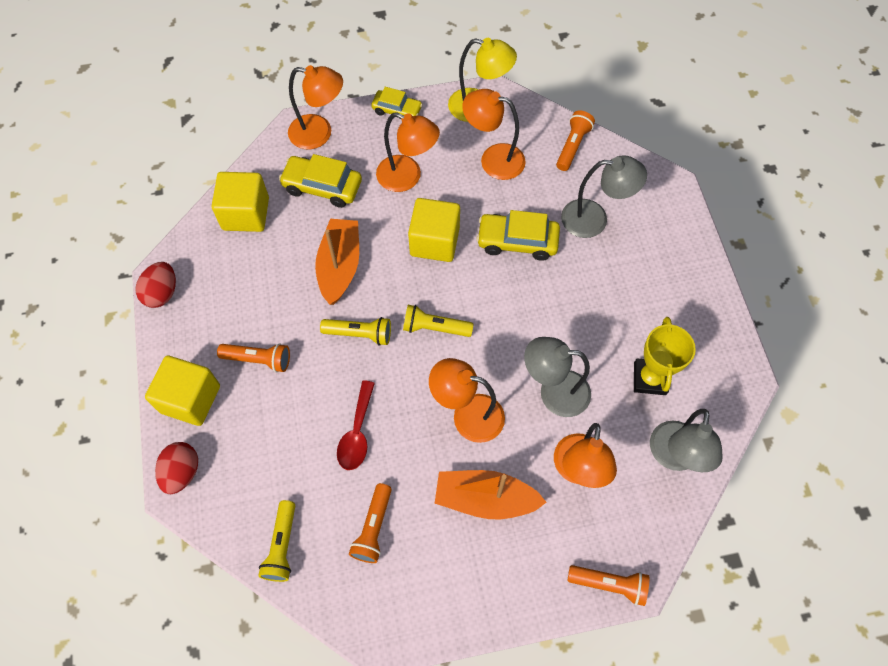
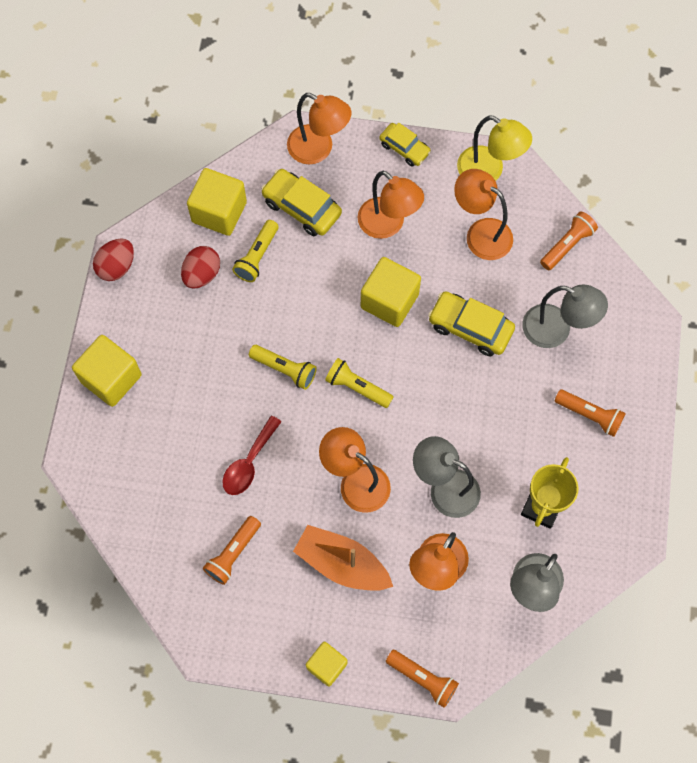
camera: 20 degrees right, 5 degrees up
(182, 472) = (83, 443): red egg -> red egg (202, 274)
(258, 359) = (183, 362): orange flashlight -> orange flashlight (589, 415)
(282, 546) = (148, 540): yellow flashlight -> yellow flashlight (257, 256)
(340, 266) = (290, 296): orange boat -> none
(510, 607) = (326, 665): none -> yellow cube

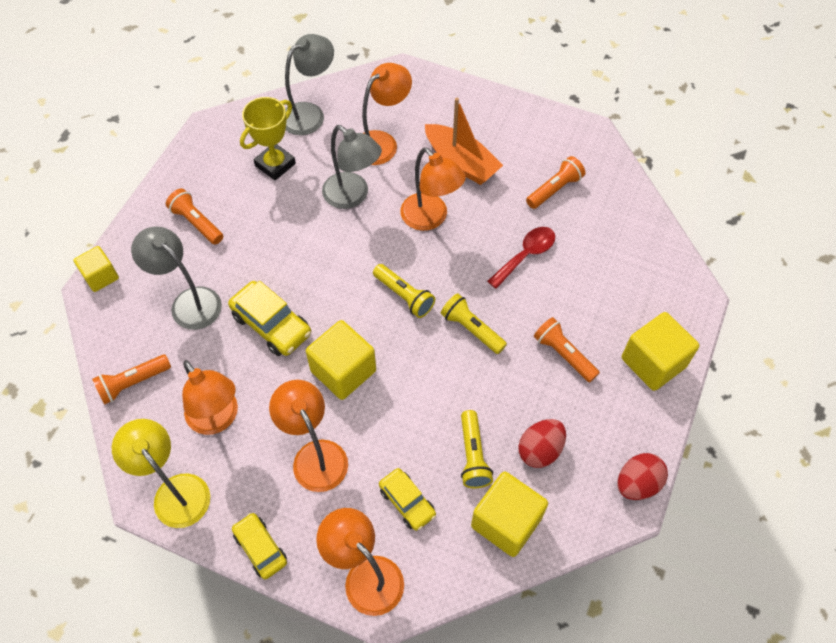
camera: 165 degrees left, 10 degrees down
(257, 256) = (473, 455): yellow flashlight -> yellow flashlight turned 135 degrees clockwise
(301, 208) = (407, 502): yellow car -> yellow car, size x0.65
(326, 665) = (493, 101): yellow cube -> yellow cube (101, 276)
(423, 679) = (420, 78): orange flashlight -> orange flashlight (563, 354)

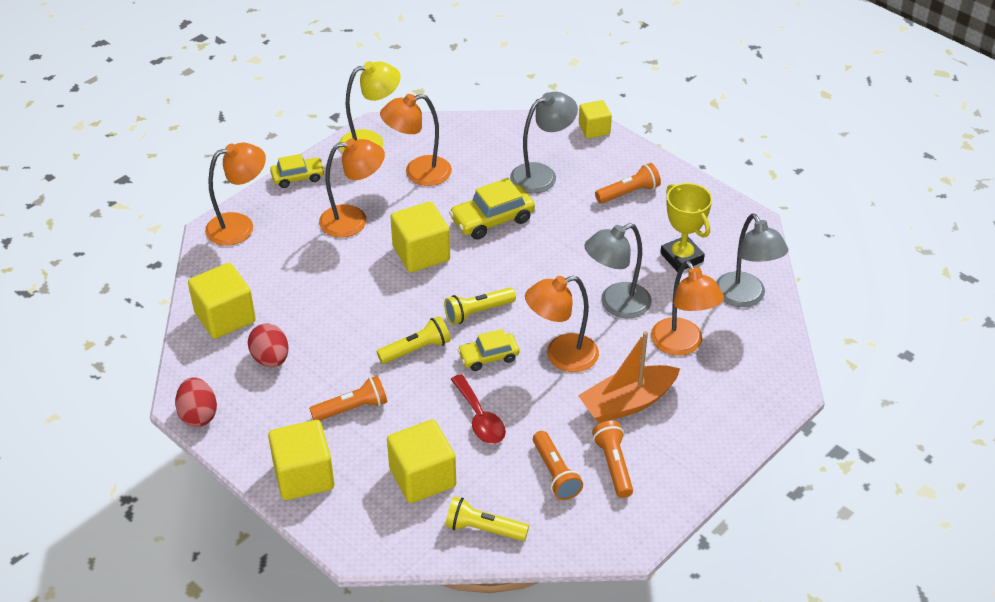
camera: 110 degrees right, 15 degrees down
(133, 383) = (478, 134): orange flashlight -> orange flashlight (613, 465)
(407, 502) = (280, 263): yellow car -> yellow car (488, 357)
(473, 455) = (294, 314): yellow flashlight -> yellow flashlight (483, 529)
(606, 275) = (422, 477): none -> yellow cube

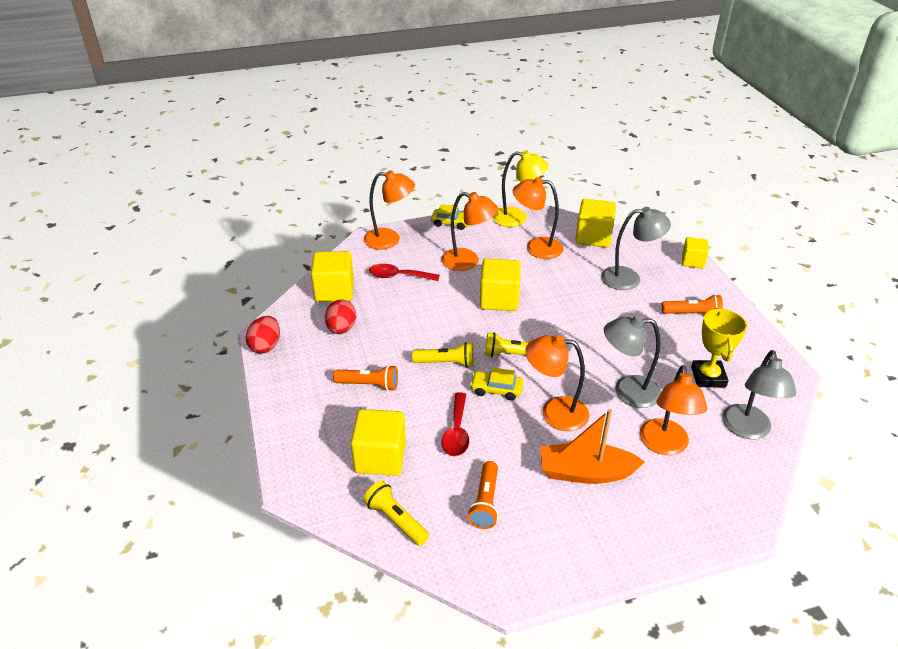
camera: 30 degrees right, 5 degrees down
(287, 269) = (398, 276): none -> red spoon
(304, 476) = (298, 417): yellow cube -> yellow cube (593, 237)
(492, 219) = (569, 295): yellow car -> none
(613, 465) = (539, 518): orange flashlight -> none

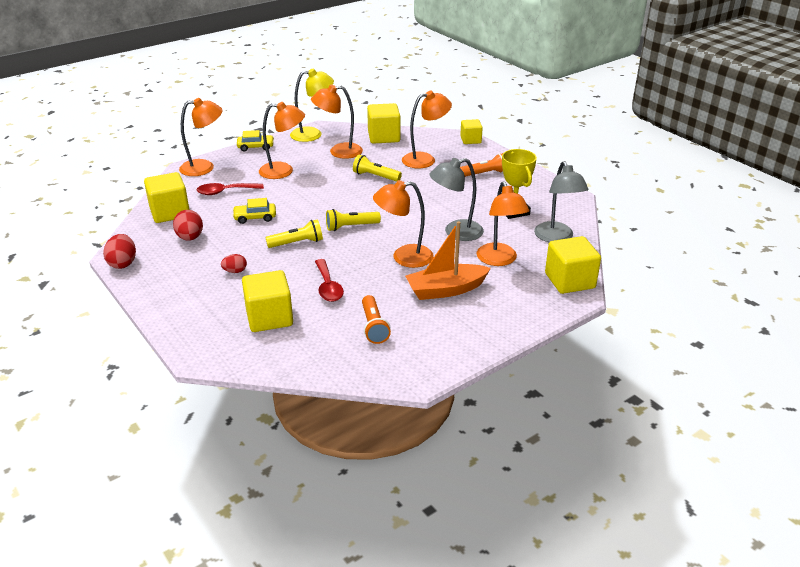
camera: 20 degrees left, 5 degrees down
(369, 385) = (235, 271): orange flashlight -> red egg
(396, 520) = (303, 355): yellow flashlight -> yellow flashlight (375, 176)
(496, 390) = (349, 252): yellow car -> yellow car (255, 217)
(499, 299) = (323, 192): yellow cube -> yellow cube (569, 281)
(629, 278) = (425, 159): grey lamp -> orange lamp

